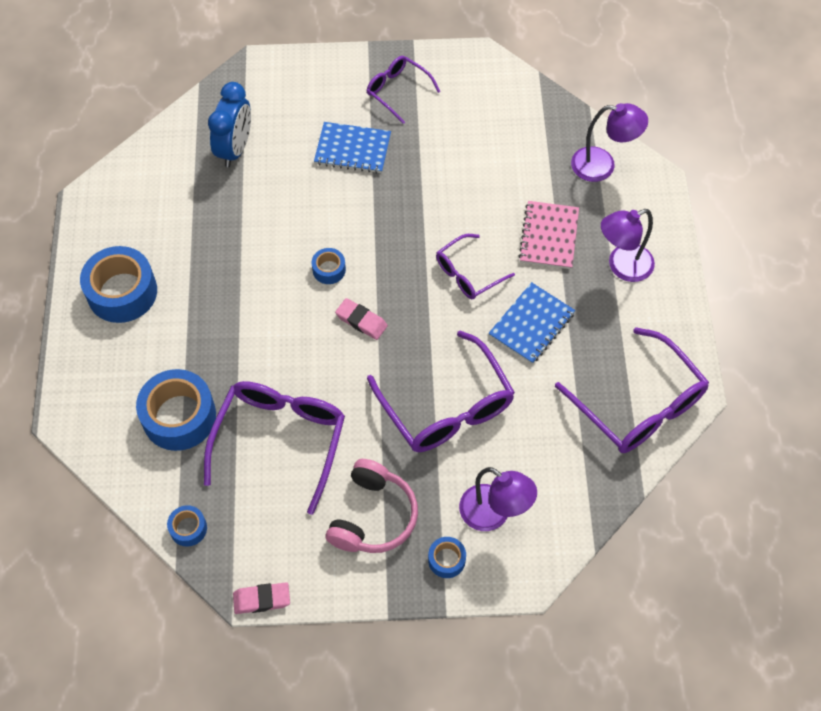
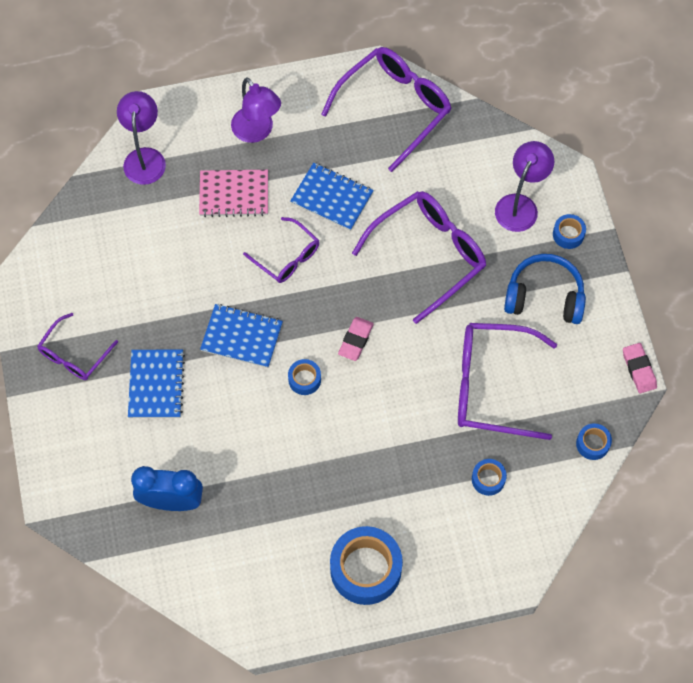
camera: 100 degrees left, 5 degrees up
(179, 416) = (488, 479): blue tape -> blue tape, size x0.48
(373, 516) = (544, 296): pink headphones -> blue headphones
(387, 223) = (242, 337): none -> blue notebook

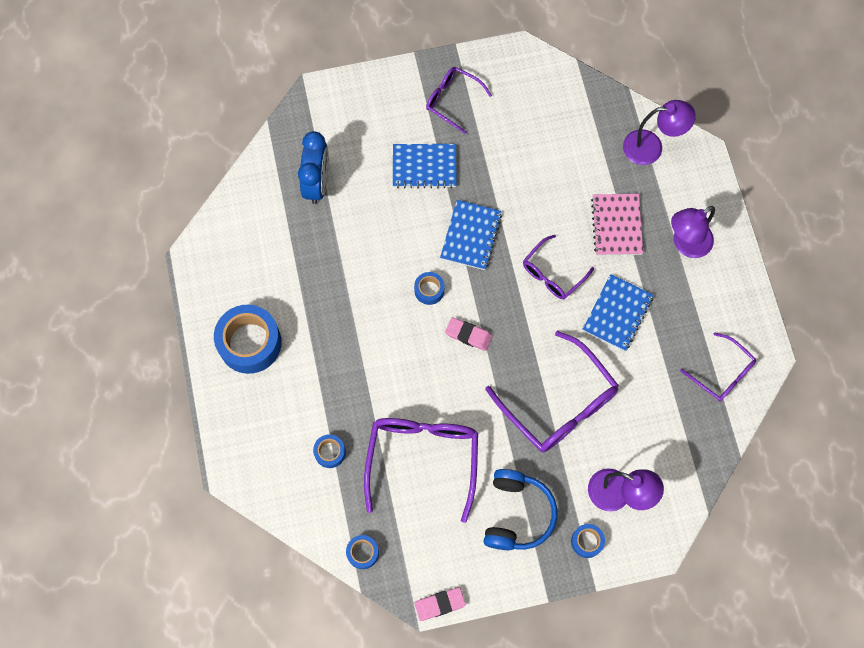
camera: 90 degrees right, 5 degrees up
(394, 108) = (722, 373): purple glasses -> purple glasses, size x0.57

